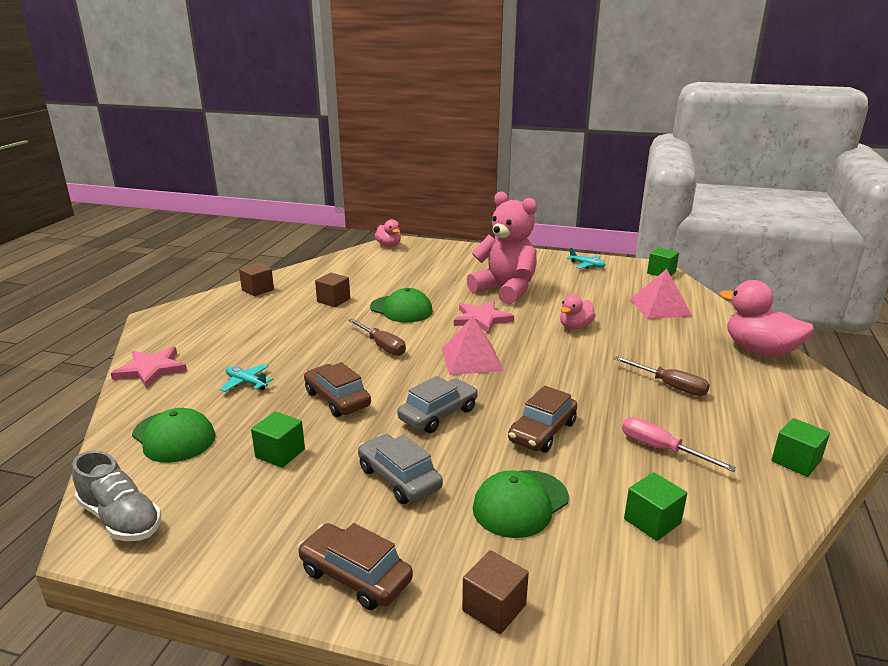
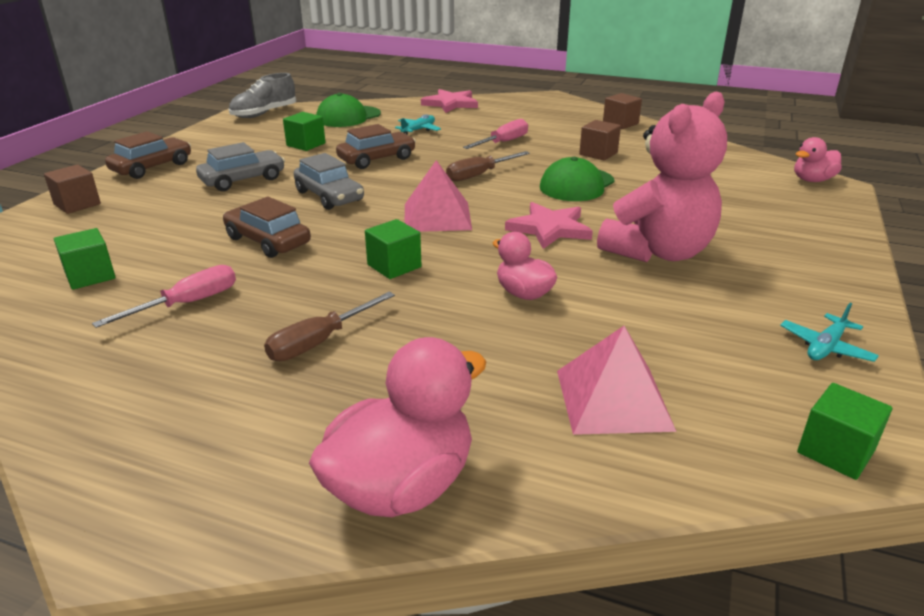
camera: 95 degrees right, 5 degrees up
(298, 337) = (503, 142): none -> pink screwdriver
(520, 503) = (171, 221): green cap -> none
(796, 461) = (82, 402): green cube -> green cube (394, 266)

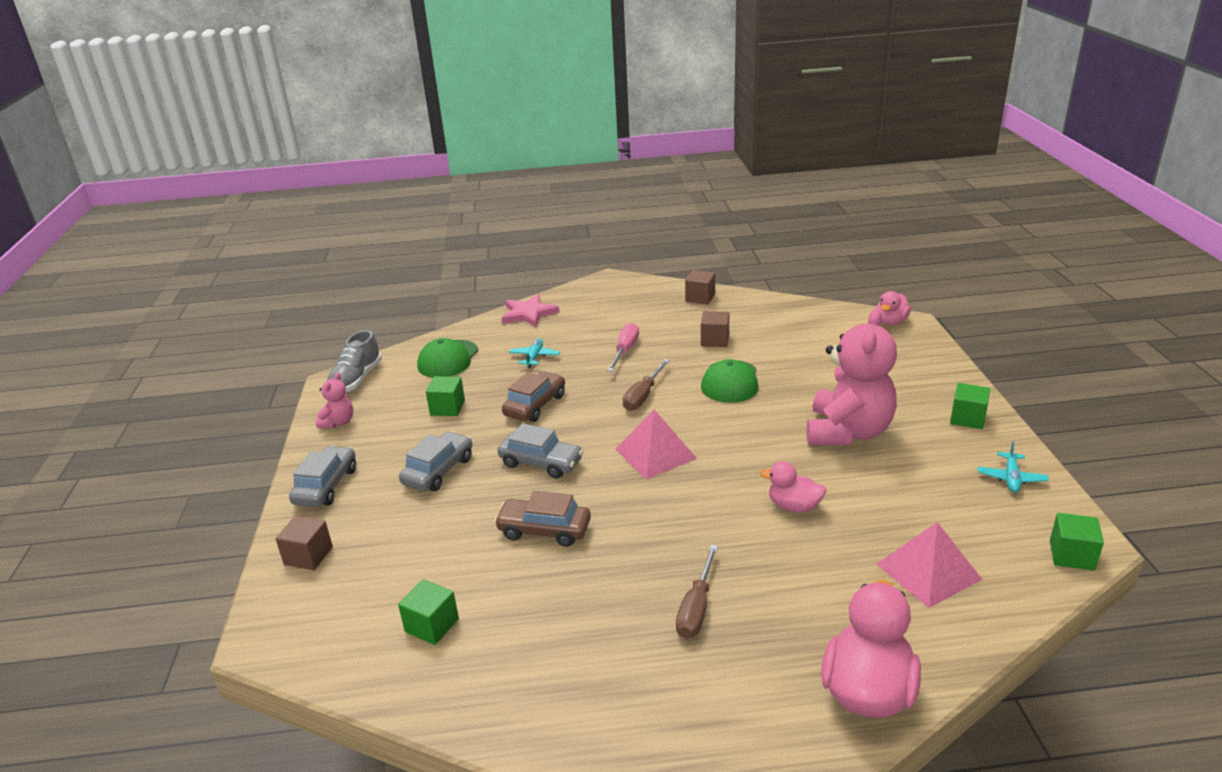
camera: 25 degrees left, 0 degrees up
(152, 167) = (326, 486): brown car -> grey car
(187, 304) = (553, 617): pink screwdriver -> none
(216, 134) = (338, 422): none -> pink teddy bear
(394, 266) = (675, 517): green cube -> green cube (967, 418)
(549, 228) = (753, 436): pink star -> none

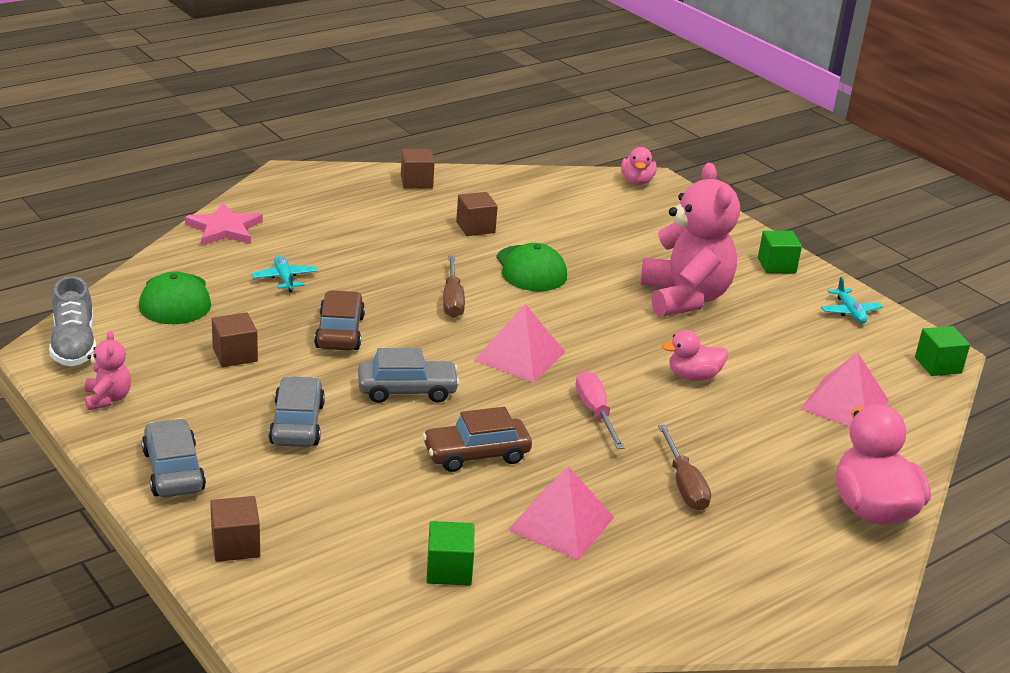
camera: 35 degrees left, 0 degrees up
(447, 408) = (235, 355): green cube -> brown cube
(556, 612) = (561, 523): none -> pink pyramid
(625, 350) = (386, 254): pink screwdriver -> pink screwdriver (595, 412)

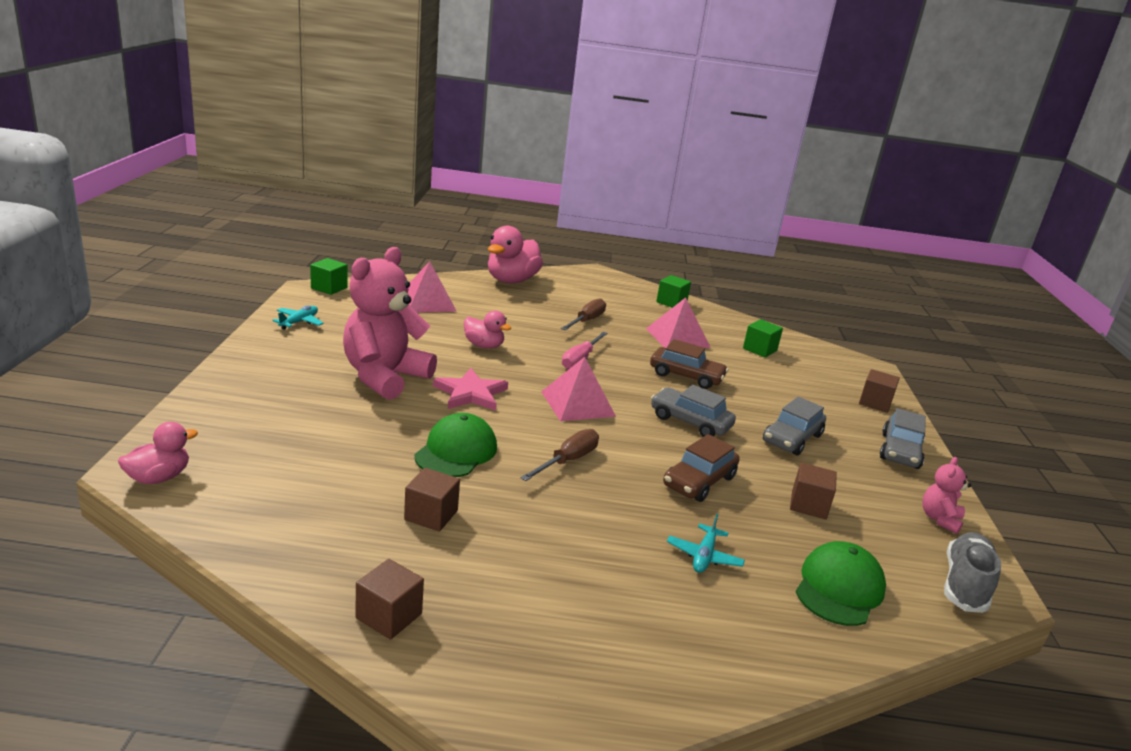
camera: 140 degrees left, 5 degrees down
(224, 229) = (721, 667): pink star -> pink star (470, 393)
(776, 265) = (262, 361): green cube -> green cube (671, 302)

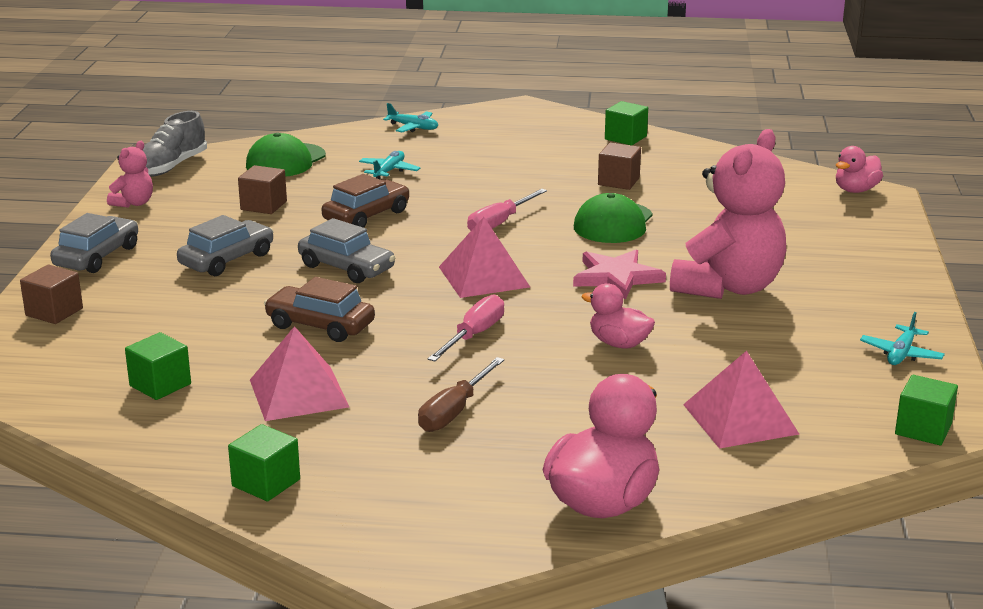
camera: 175 degrees left, 0 degrees up
(389, 616) = (625, 138): brown cube -> green cube
(567, 460) = (499, 223): brown screwdriver -> pink screwdriver
(708, 670) = (413, 127): none -> turquoise plane

